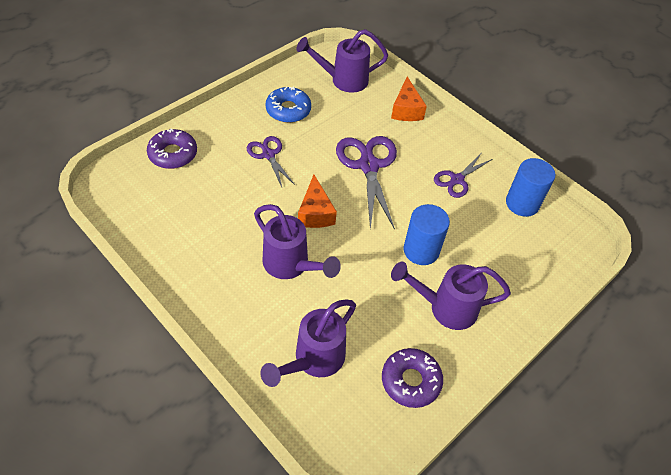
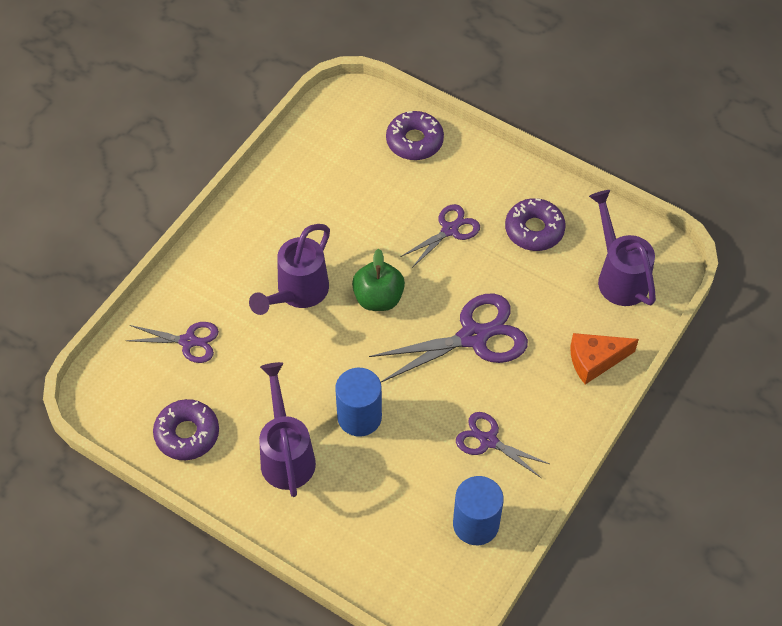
camera: 80 degrees right, 5 degrees up
(288, 110) = (534, 230): blue donut -> purple donut
(313, 361) = (188, 341): purple watering can -> purple scissors
(315, 213) = (378, 298): orange cheese -> green apple

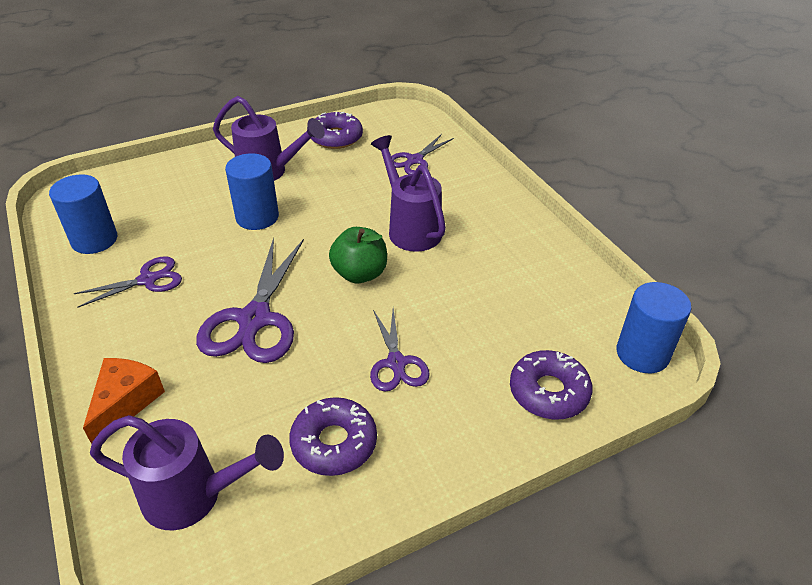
camera: 120 degrees right, 15 degrees down
(345, 104) = (642, 354): none -> blue cylinder

